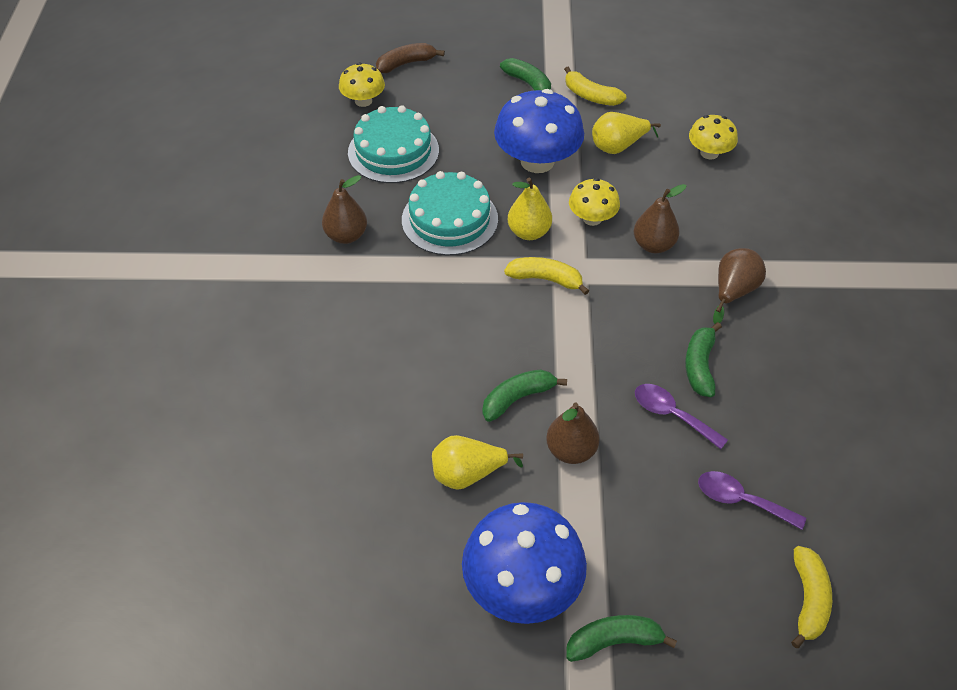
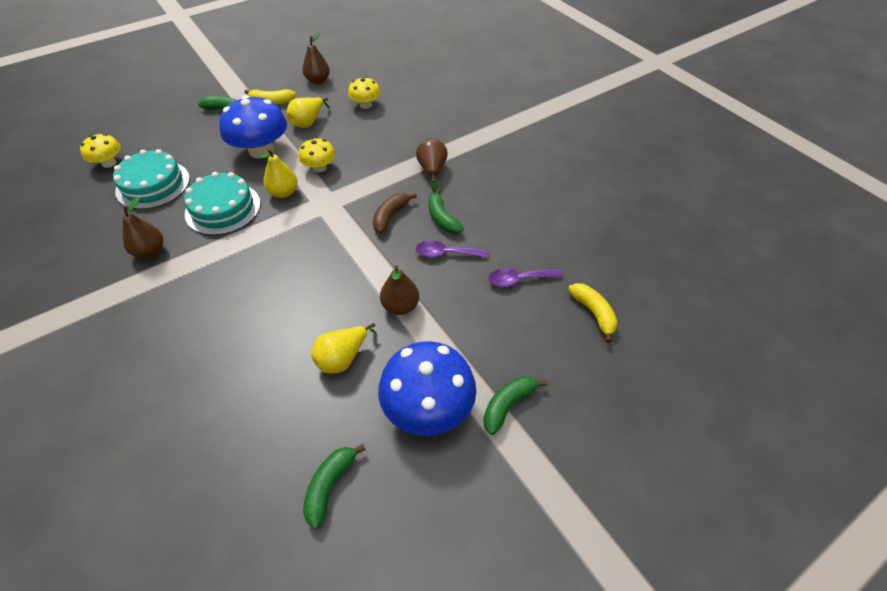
camera: 35 degrees left, 0 degrees up
(406, 63) = (128, 129): brown banana -> brown banana (390, 216)
(518, 398) = (344, 293): green banana -> green banana (330, 485)
(546, 279) = (314, 214): yellow banana -> none
(653, 245) = (368, 166): brown pear -> brown pear (318, 81)

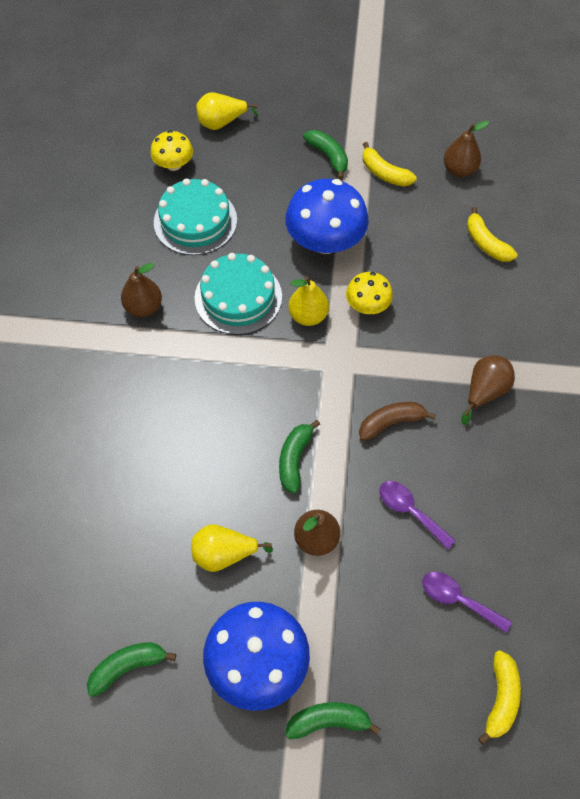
camera: 40 degrees right, 10 degrees up
(308, 122) = (402, 230): yellow pear -> yellow pear (221, 123)
(365, 105) = (486, 243): yellow mushroom -> yellow banana
(442, 218) = (442, 464): green banana -> green banana (294, 459)

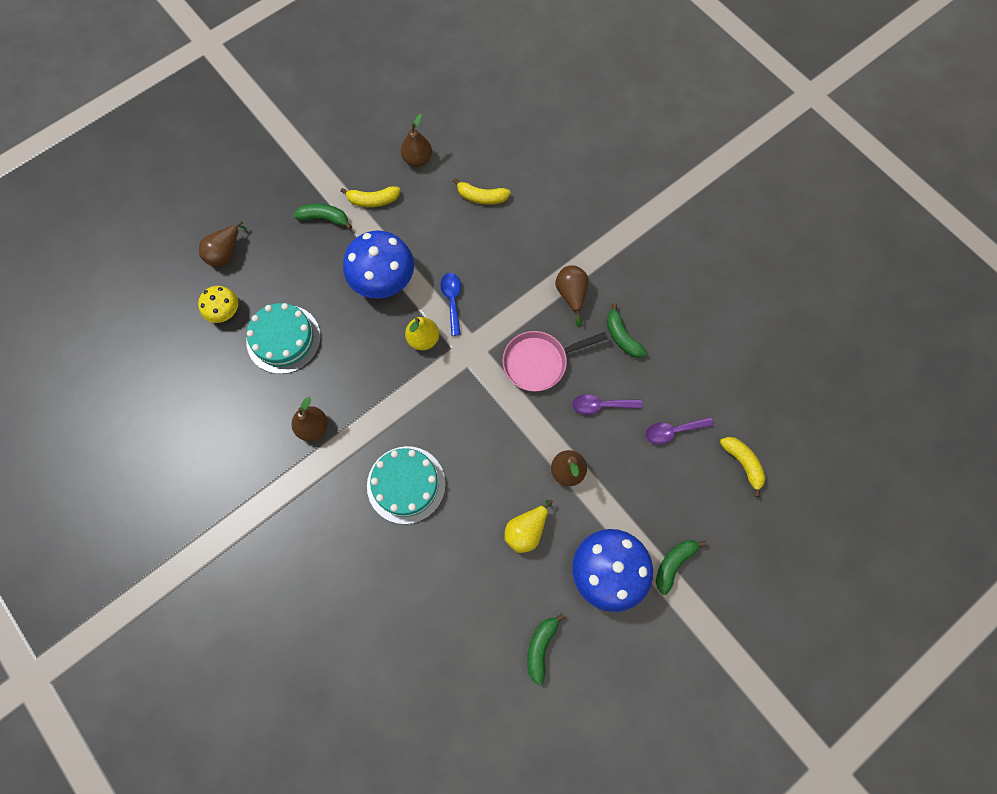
camera: 45 degrees left, 10 degrees up
(221, 123) = (225, 253): yellow pear -> brown pear
(238, 297) = (367, 366): turquoise cake -> turquoise cake (406, 484)
(294, 459) = (507, 436): green banana -> green banana (622, 337)
(367, 305) = (452, 300): yellow mushroom -> blue spoon
(391, 422) = (539, 362): brown banana -> pink pan

